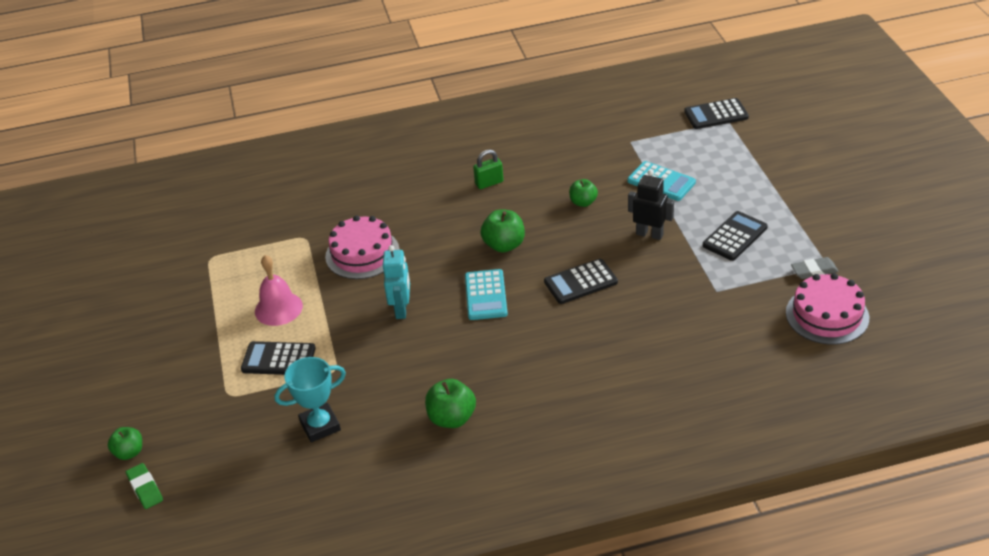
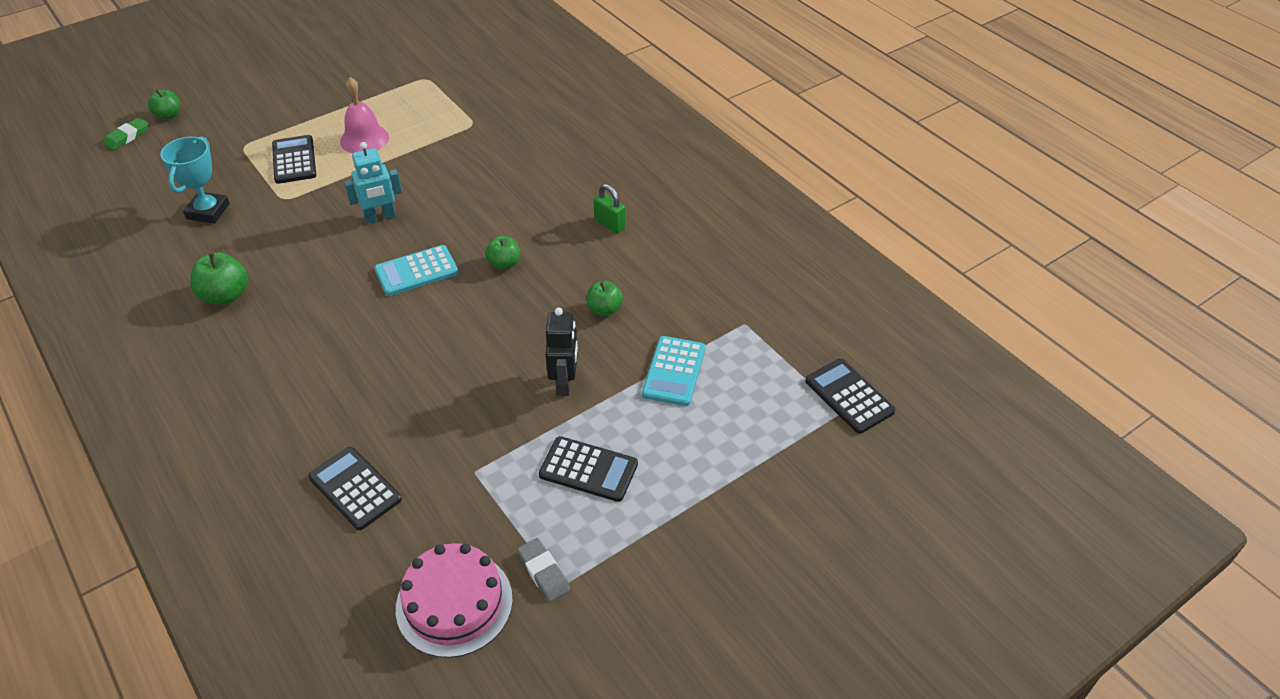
camera: 65 degrees right, 5 degrees up
(320, 426) = (208, 211): turquoise trophy -> turquoise trophy turned 60 degrees clockwise
(362, 253) = (459, 167): pink cake -> none
(504, 245) = (504, 264): green apple -> green apple, size x0.67
(580, 282) = (458, 341): black calculator -> black calculator (355, 488)

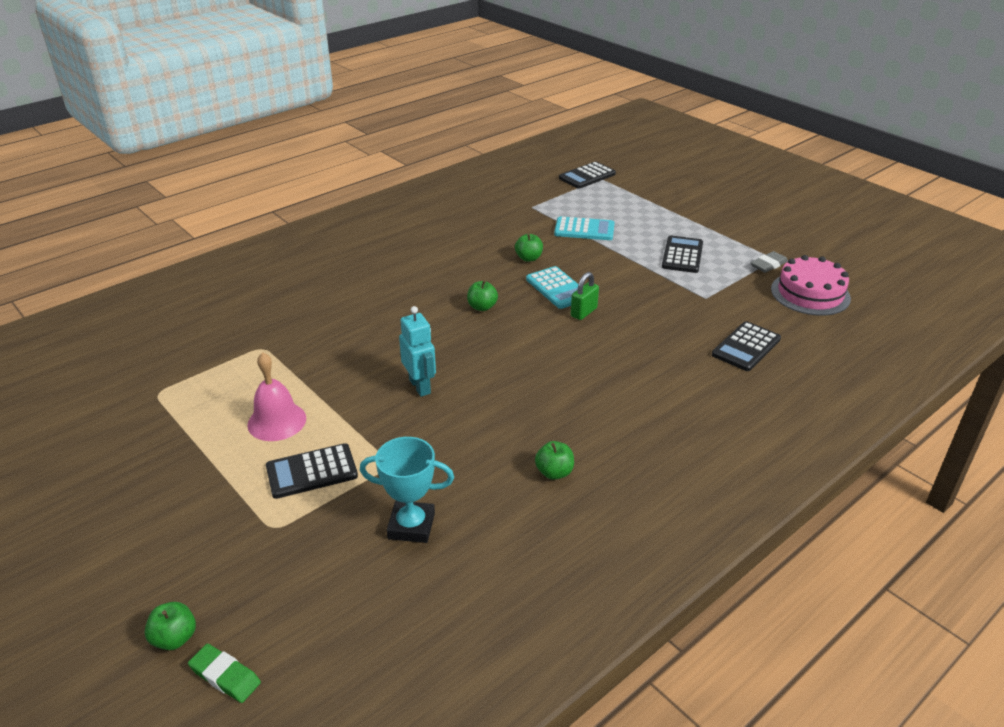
camera: 95 degrees left, 10 degrees down
(225, 296) = (554, 472): green apple -> green apple, size x0.67
(416, 271) = (498, 352): turquoise calculator -> turquoise calculator (557, 288)
(565, 383) = (609, 269): black robot -> none
(610, 224) = (426, 262): green padlock -> green padlock (583, 312)

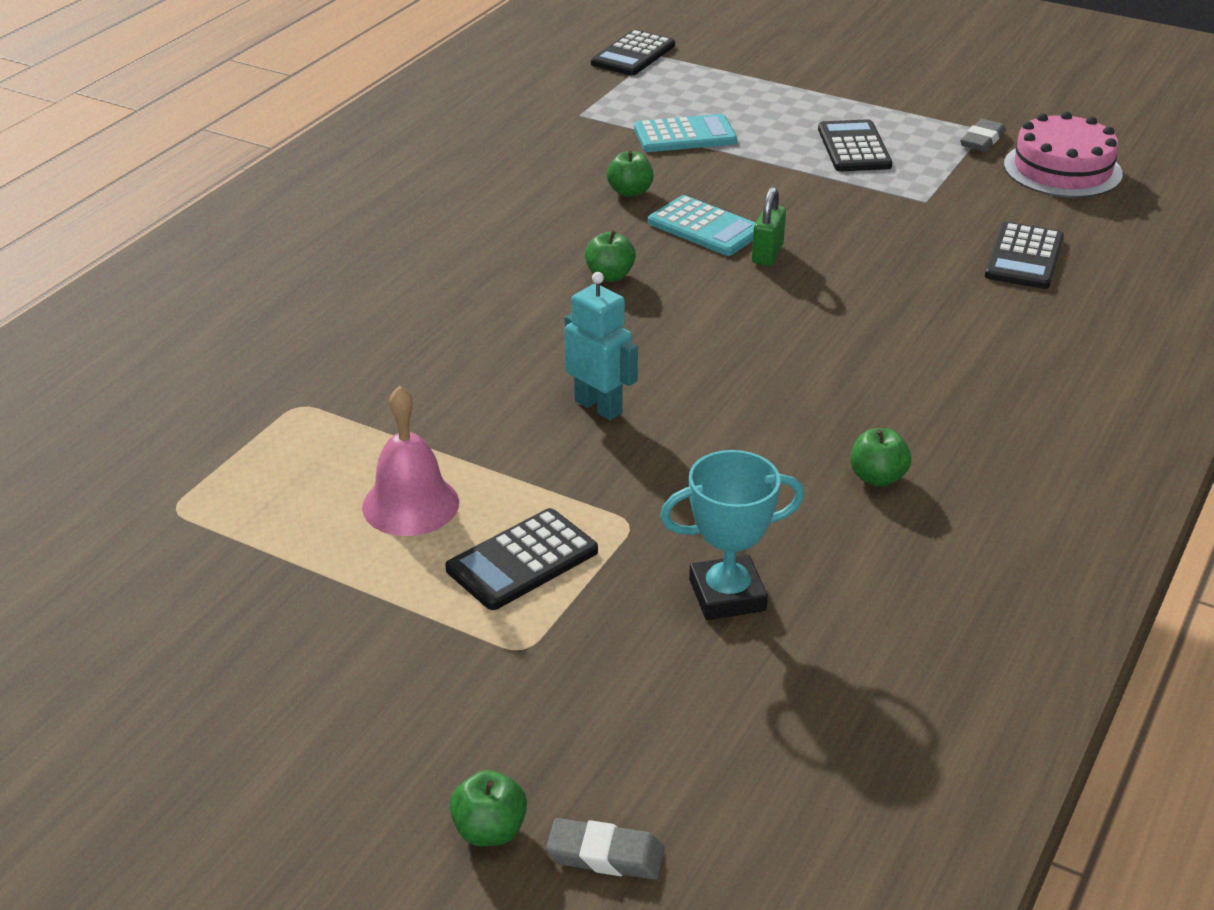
camera: 20 degrees left, 0 degrees up
(225, 676) = (605, 855): green eraser -> grey eraser

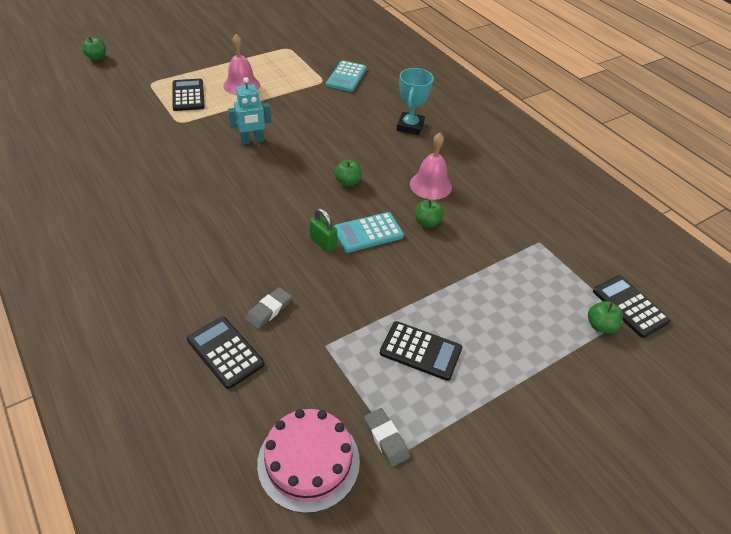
camera: 115 degrees right, 10 degrees up
(540, 208) = (430, 185): none -> pink bell
(605, 855) = (64, 70): grey eraser -> grey eraser (269, 310)
(685, 135) = (486, 275): turquoise calculator -> turquoise calculator (346, 77)
(727, 595) = (120, 126): turquoise trophy -> turquoise trophy (410, 126)
(877, 477) = (128, 189): green apple -> green apple (600, 326)

